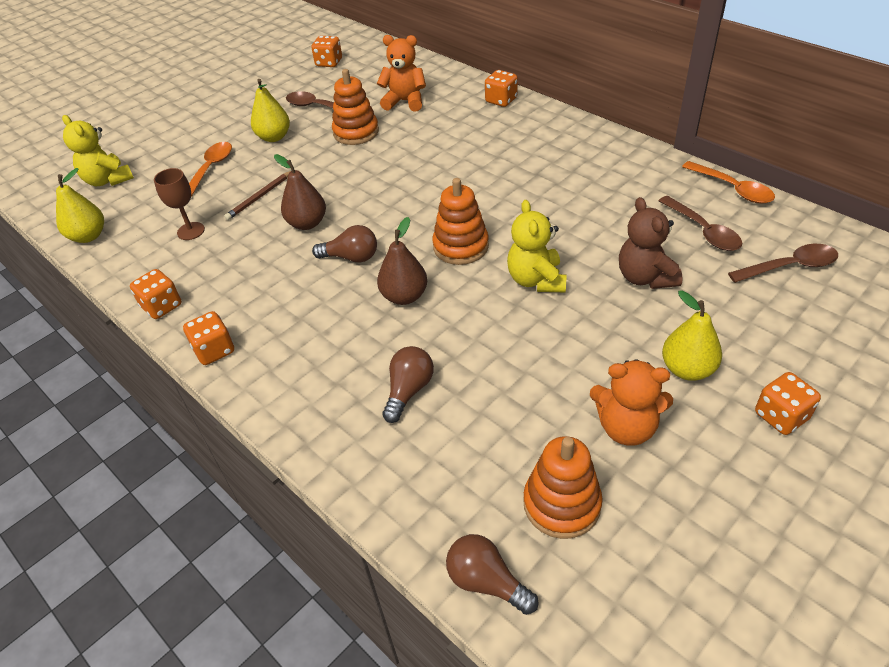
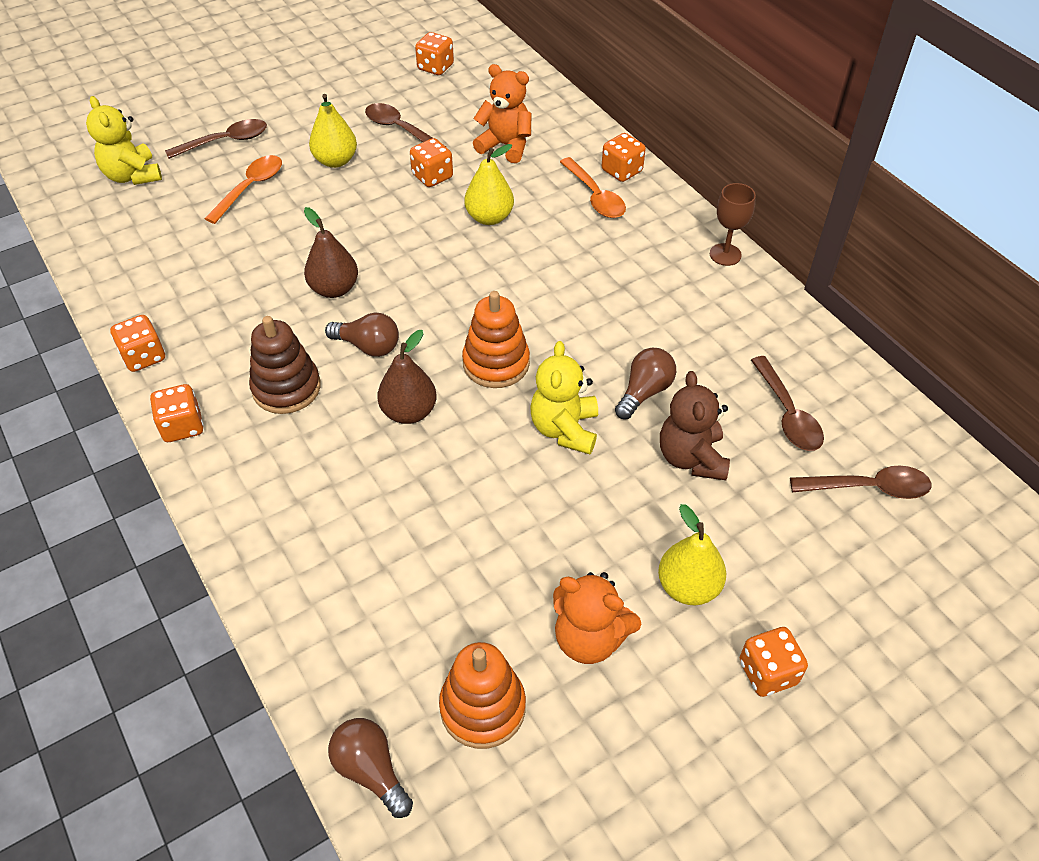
camera: 10 degrees right, 5 degrees up
(88, 236) = (91, 246): yellow pear -> yellow pear (489, 217)
(178, 142) = (225, 141): none -> brown spoon
(191, 231) = (203, 267): brown goblet -> brown goblet (725, 254)
(260, 197) = (293, 240): brown pencil -> none
(294, 302) = (286, 388): none -> brown stacking toy
(356, 132) = (432, 176): orange stacking toy -> orange dice
(408, 390) = (371, 530): brown light bulb -> brown light bulb (644, 392)
(732, 189) = (849, 365): orange spoon -> orange spoon (595, 196)

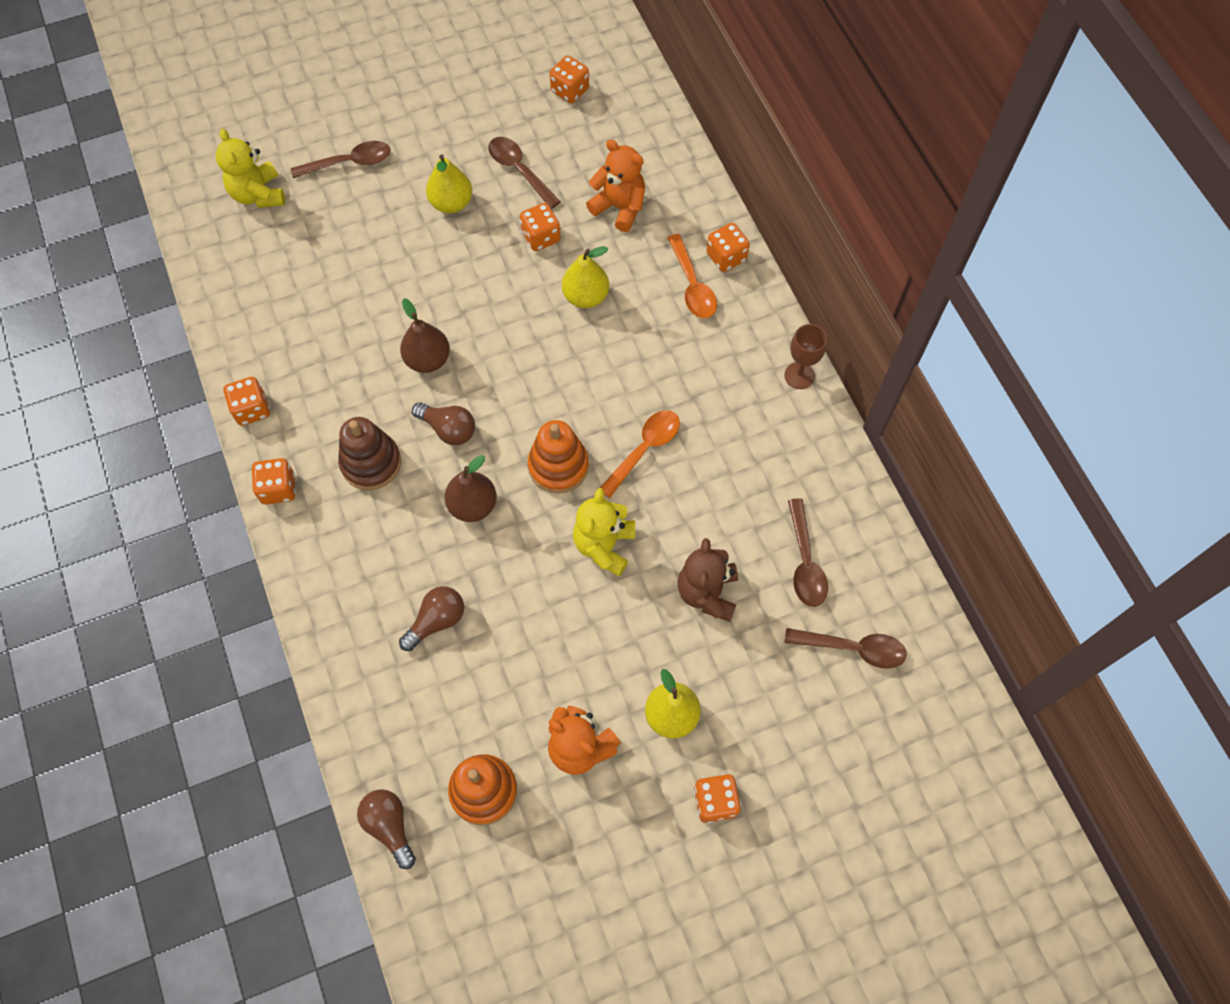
camera: 10 degrees right, 15 degrees up
(250, 188) = (366, 226): orange spoon -> orange spoon (644, 449)
(644, 392) = (683, 518): brown light bulb -> brown light bulb (437, 621)

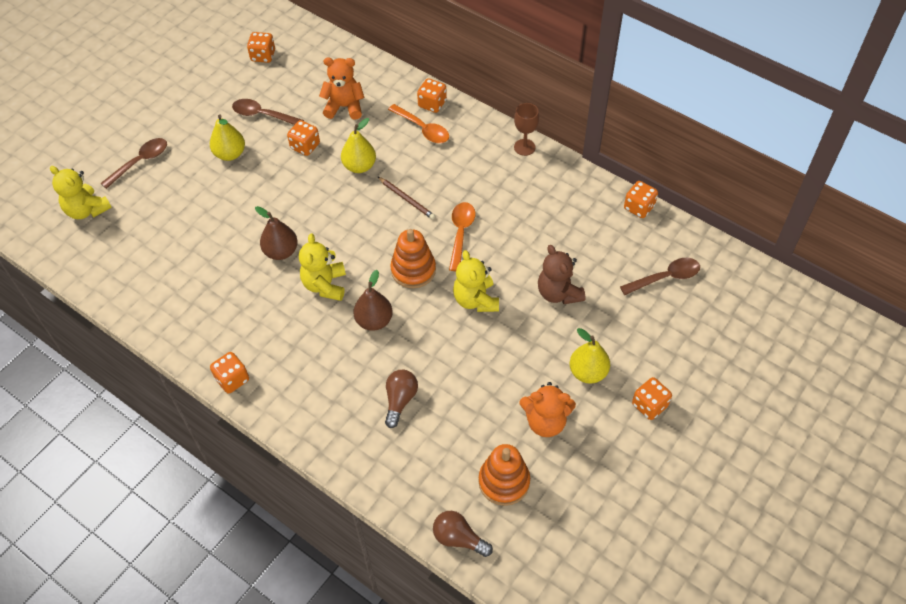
camera: 30 degrees left, 10 degrees down
(252, 409) = (178, 341): orange dice -> orange dice (639, 207)
(371, 463) = (286, 331): brown stacking toy -> none
(448, 429) = (325, 285): brown light bulb -> yellow teddy bear
(611, 369) = (407, 199): none -> brown pencil
(805, 562) = (603, 246): brown spoon -> none

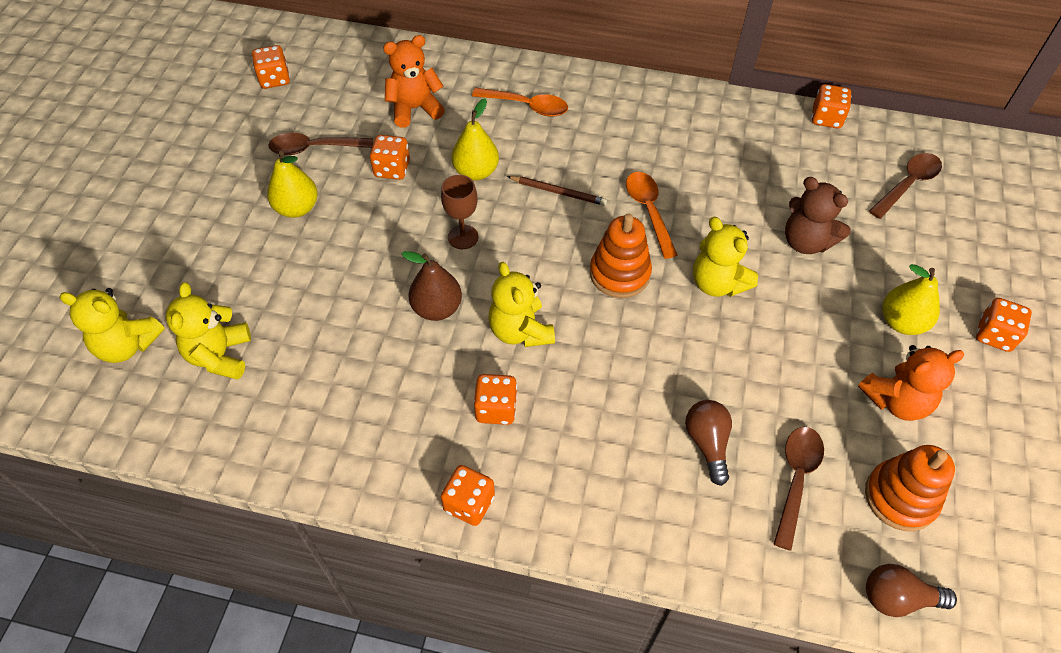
camera: 25 degrees left, 0 degrees up
(136, 235) = (220, 355): none -> yellow teddy bear
(140, 162) = (175, 256): brown spoon -> brown spoon (796, 479)
(374, 321) = (611, 353): brown pear -> none
(432, 104) = (520, 75): orange dice -> orange dice (496, 408)
(524, 147) = (658, 92): brown goblet -> brown goblet (463, 237)

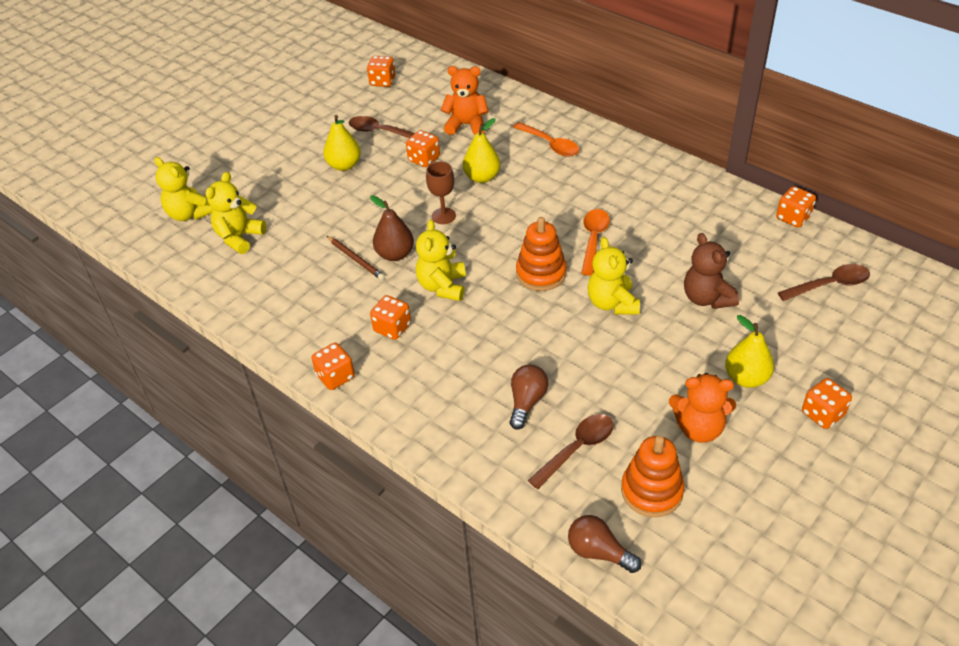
camera: 30 degrees right, 10 degrees down
(558, 192) = (533, 207): brown pencil -> brown pencil (356, 259)

